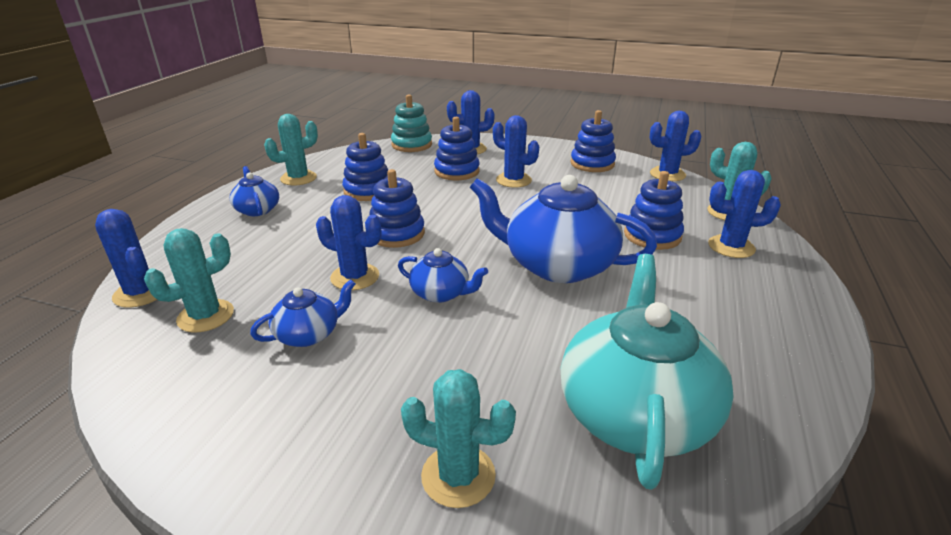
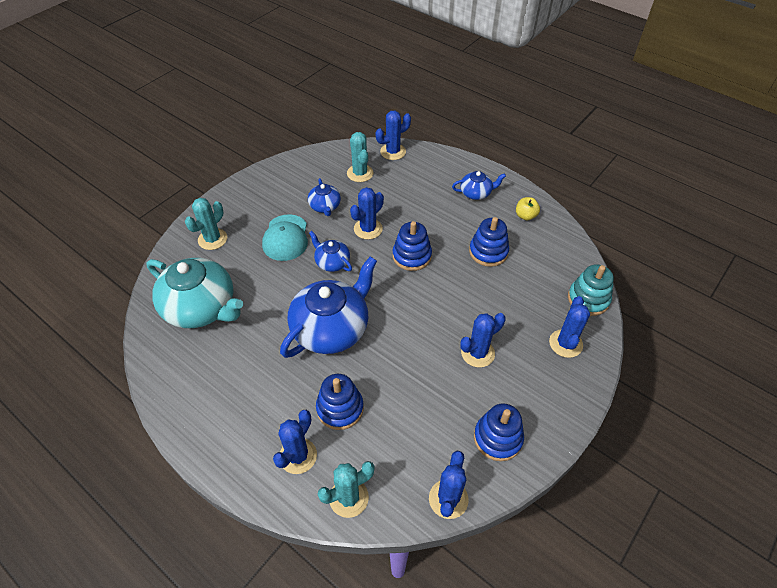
camera: 110 degrees right, 20 degrees up
(298, 178) = (525, 216): turquoise cactus -> yellow apple
(408, 359) = (286, 238): none -> turquoise cap
(441, 293) = (332, 262): blue teapot -> blue teapot turned 90 degrees clockwise
(457, 171) = (510, 317): blue stacking toy -> none

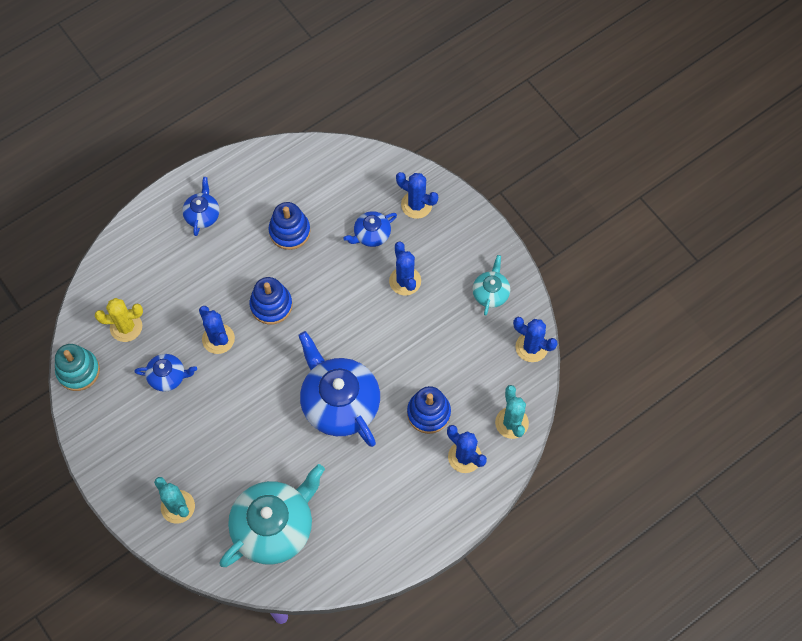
camera: 75 degrees left, 15 degrees up
(286, 238) = (202, 427): turquoise cap -> none
(332, 262) = (254, 385): blue teapot -> blue teapot (371, 234)
(360, 173) = (126, 327): turquoise cactus -> yellow cactus
(393, 152) = (102, 281): blue cactus -> none
(497, 438) = (490, 293): blue stacking toy -> turquoise teapot
(525, 216) = (253, 179): yellow apple -> none
(588, 299) = (375, 166): turquoise stacking toy -> turquoise stacking toy (78, 371)

